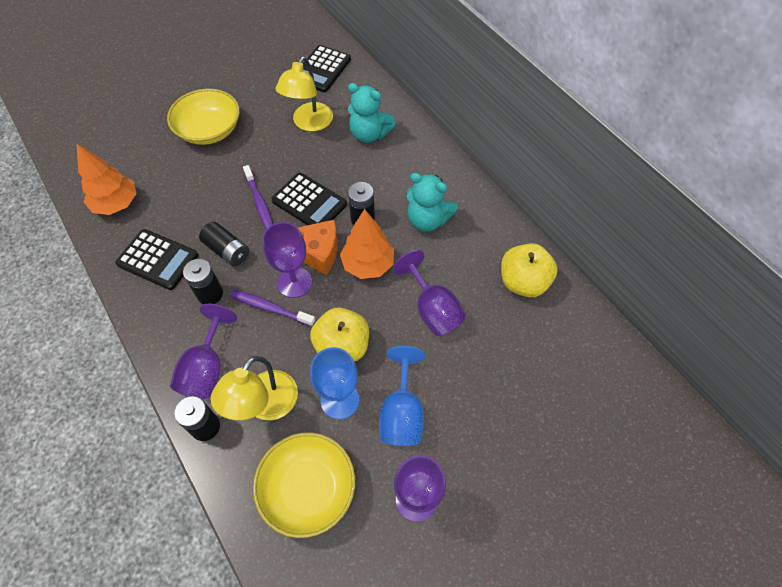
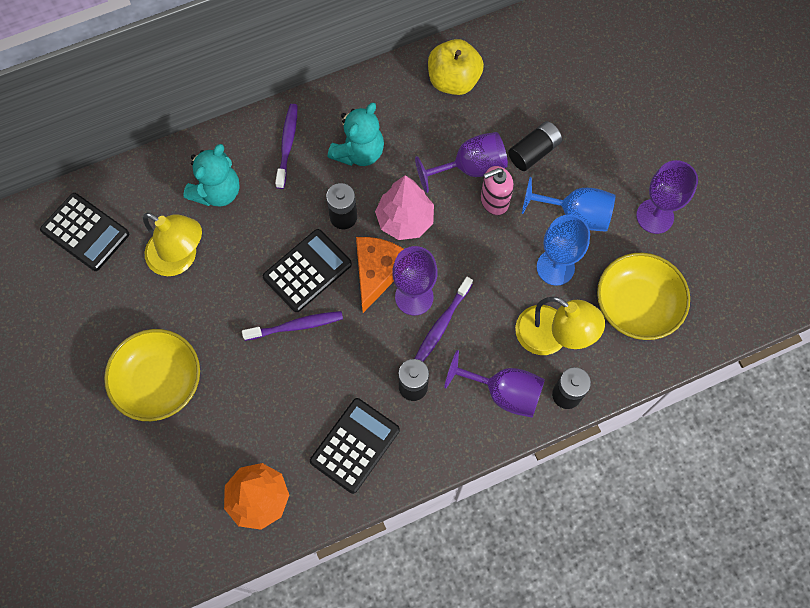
camera: 80 degrees left, 10 degrees up
(227, 251) = (358, 366): black battery -> black battery (534, 152)
(342, 347) = (499, 258): yellow apple -> none
(368, 264) = (405, 220): orange tree -> pink tree
(401, 335) = (494, 201): none -> pink soap dispenser
(422, 170) = (287, 145): none -> purple toothbrush

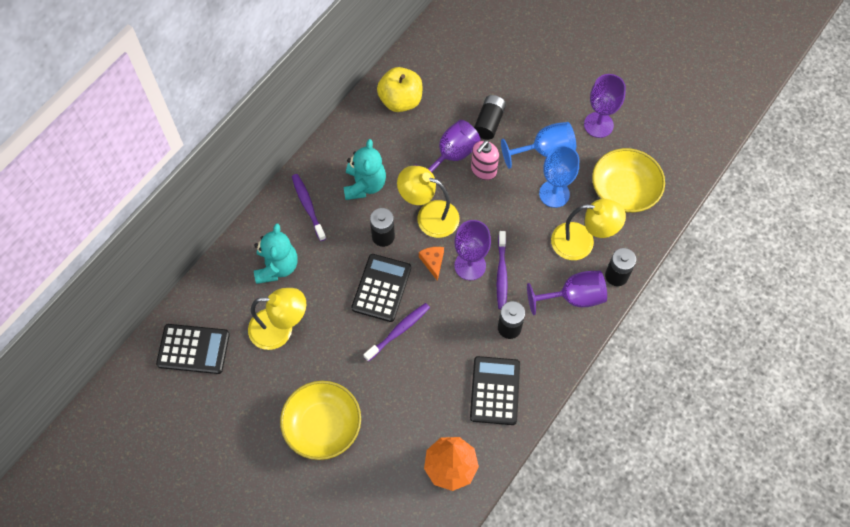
camera: 30 degrees left, 5 degrees down
(377, 272) = (433, 262): orange cheese -> orange cheese, size x0.55
(405, 220) = (429, 216): pink tree -> yellow lamp

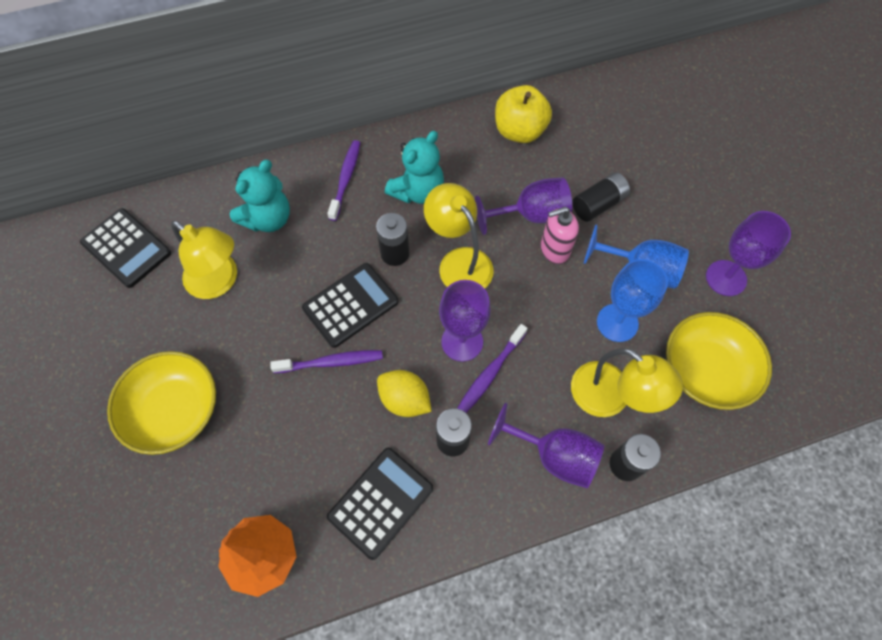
camera: 35 degrees right, 0 degrees up
(433, 262) = (425, 312): orange cheese -> none
(462, 323) = (404, 400): none -> yellow lemon

